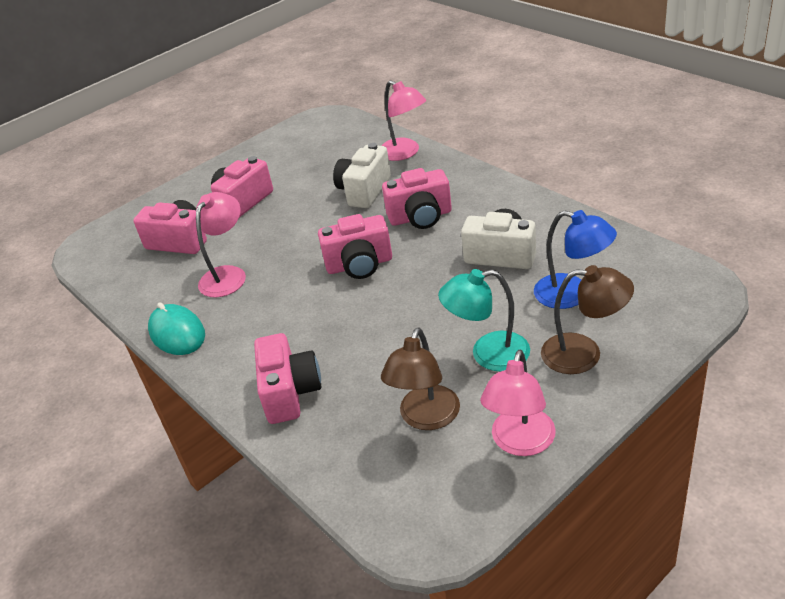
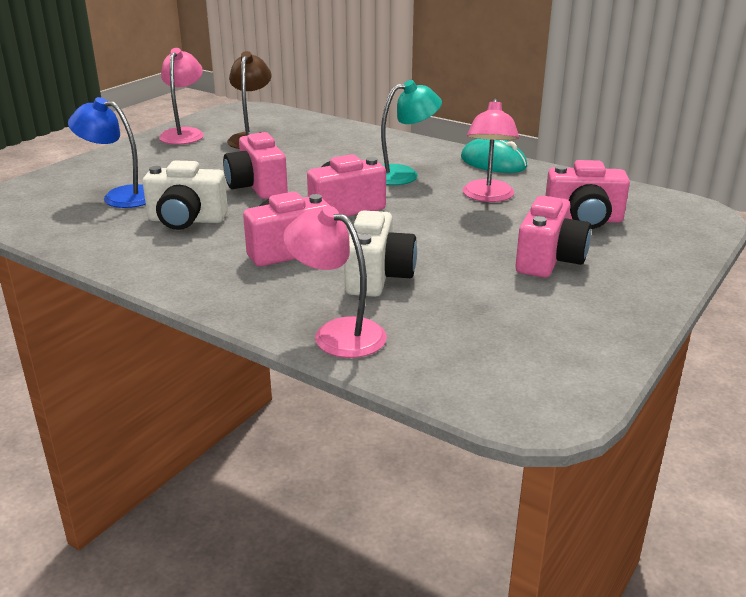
camera: 160 degrees right, 10 degrees down
(290, 393) = (362, 142): pink camera -> pink camera (257, 187)
(488, 354) = (204, 164): turquoise lamp -> turquoise lamp (403, 174)
(584, 354) = (124, 167): brown lamp -> none

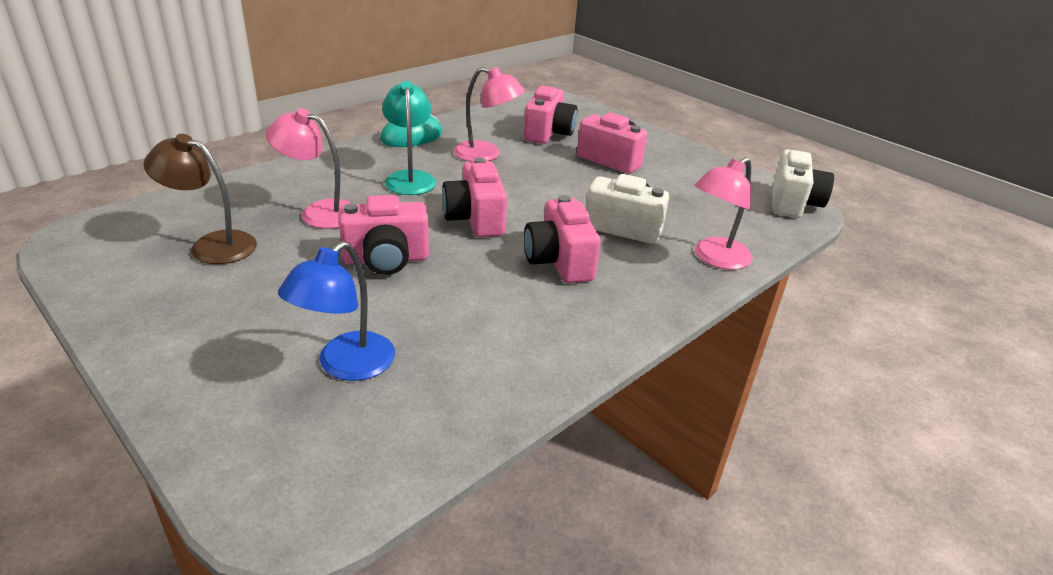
camera: 80 degrees left, 5 degrees up
(184, 133) = (130, 296): pink lamp -> pink lamp (319, 212)
(186, 220) = (457, 316): white camera -> white camera (793, 203)

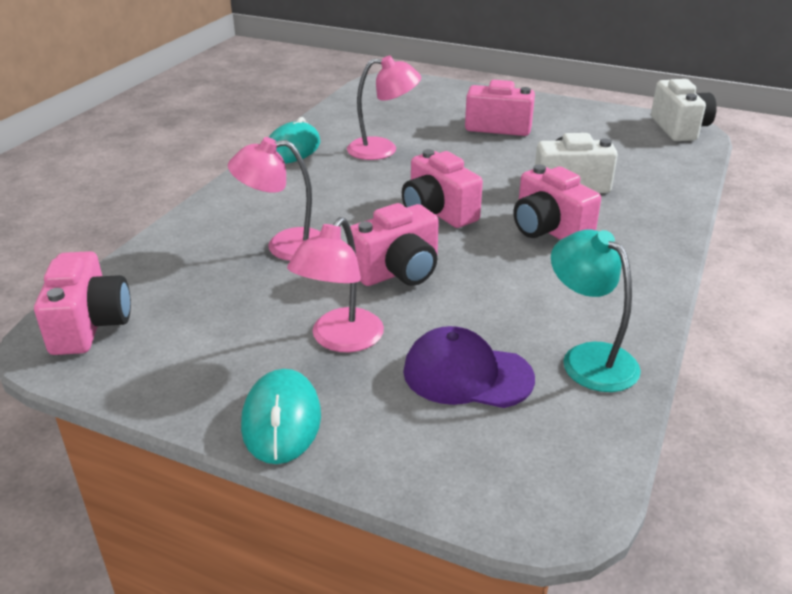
camera: 20 degrees left, 0 degrees up
(160, 352) = (281, 420): none -> turquoise mouse
(212, 245) = (213, 307): brown lamp -> none
(346, 366) = (467, 374): blue lamp -> purple cap
(410, 178) = (335, 190): turquoise lamp -> turquoise lamp (588, 358)
(548, 133) = (417, 115): pink camera -> pink camera (90, 325)
(715, 258) = (666, 191): pink lamp -> pink lamp (340, 340)

